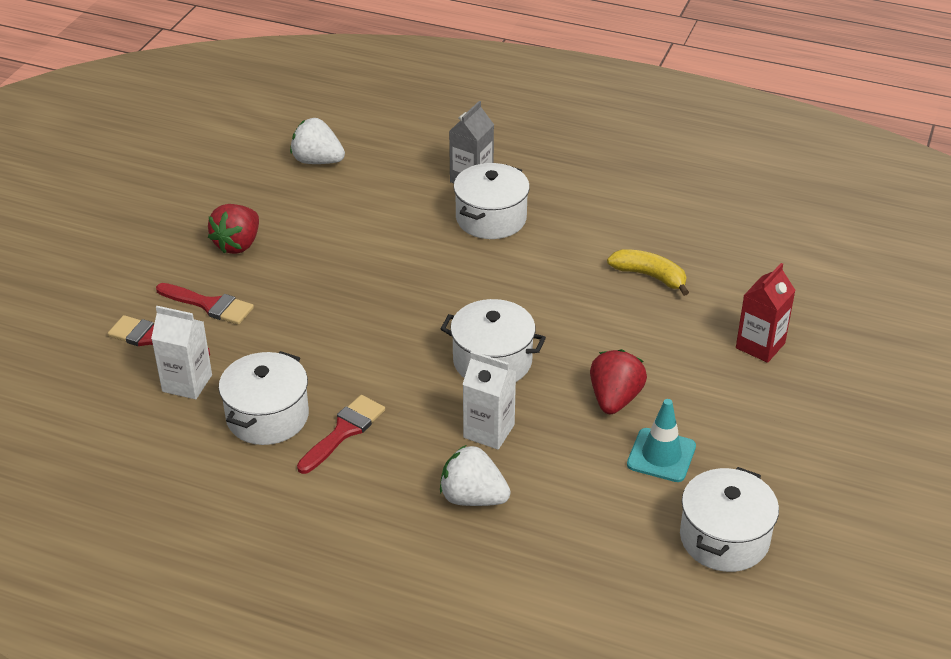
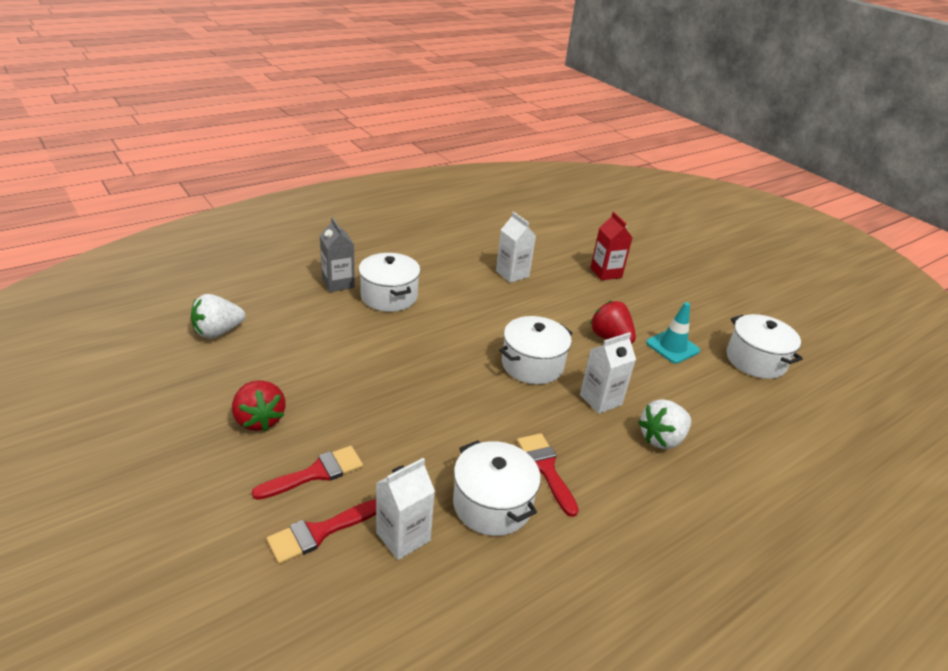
camera: 60 degrees left, 5 degrees down
(650, 276) = (512, 274): yellow banana -> white carton

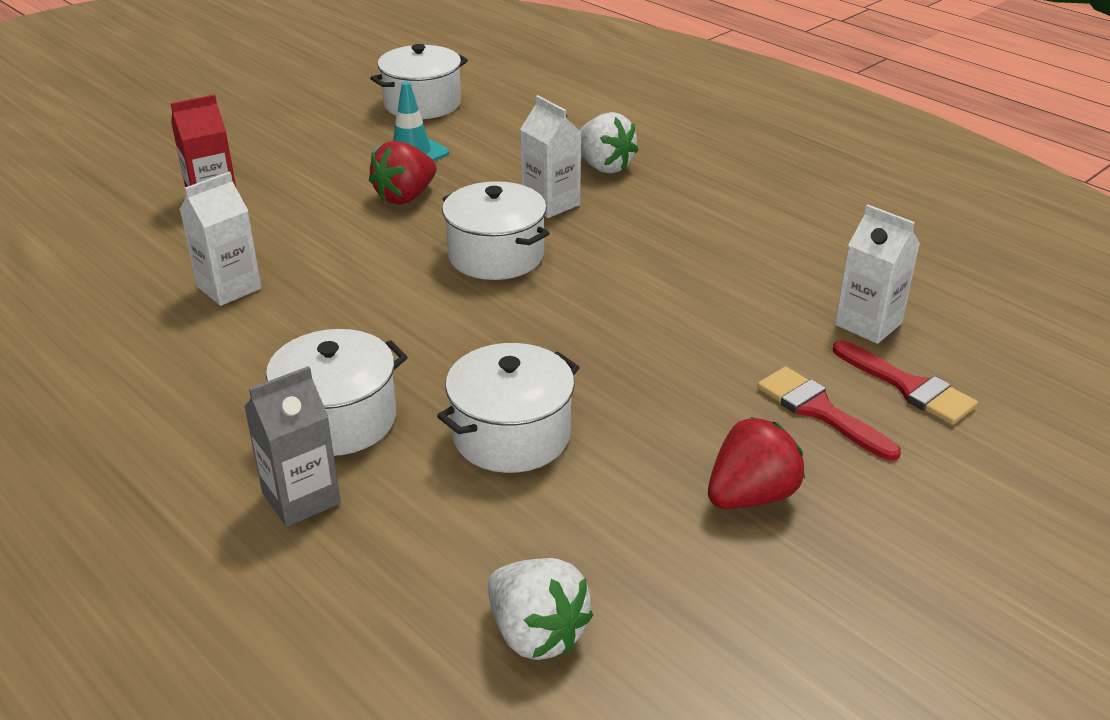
camera: 95 degrees left, 0 degrees up
(492, 504) = (778, 269): white pot -> white pot (511, 435)
(546, 468) = (698, 237): red brush -> none

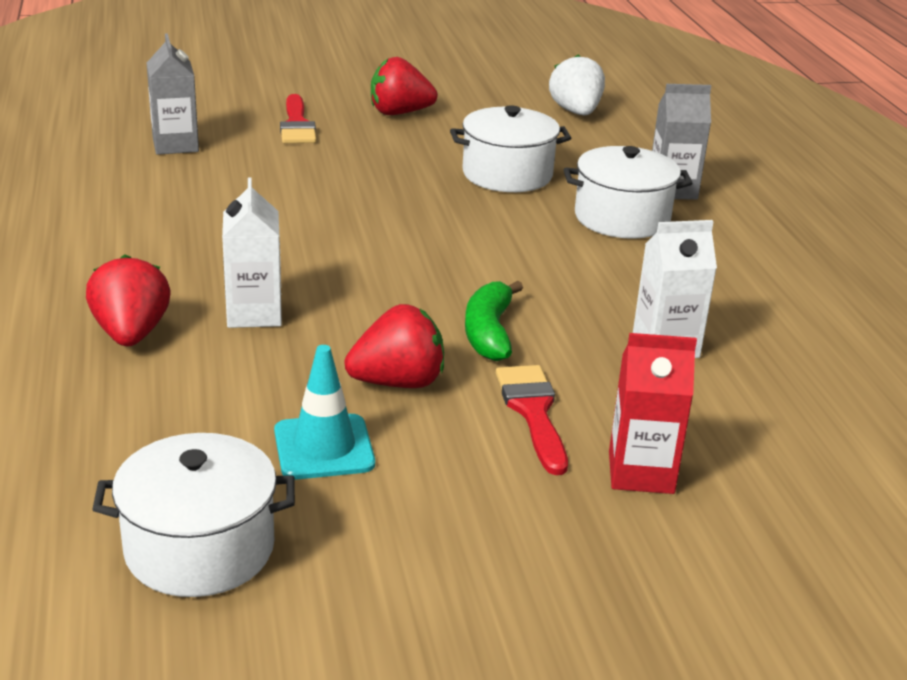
camera: 150 degrees left, 5 degrees down
(374, 249) = (489, 333): none -> green banana
(496, 255) = (377, 284): white pot -> none
(604, 166) = (131, 334): white strawberry -> red strawberry
(868, 324) = (175, 145): white carton -> grey carton
(908, 387) = (222, 116): red brush -> red brush (533, 412)

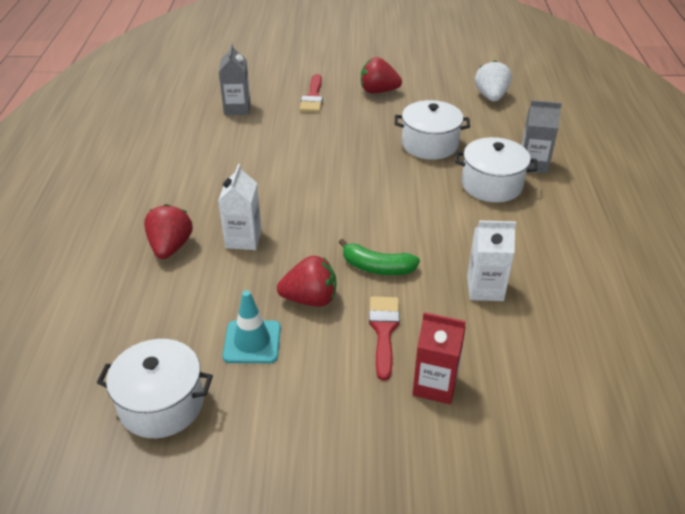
camera: 15 degrees right, 10 degrees up
(489, 333) = (377, 267): green banana -> green banana turned 90 degrees counterclockwise

